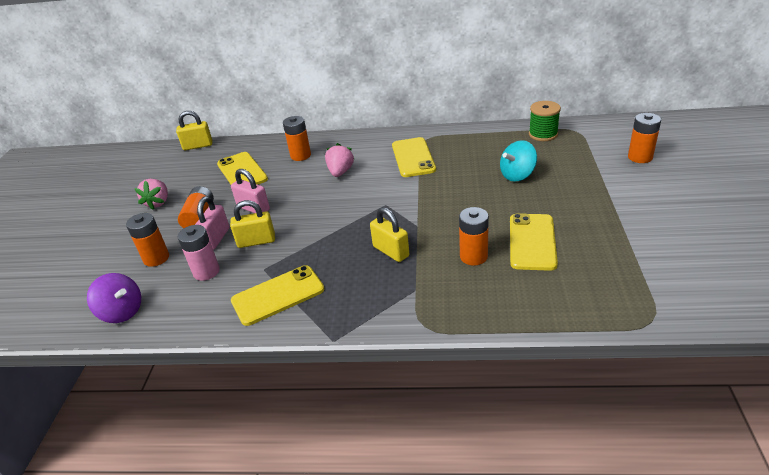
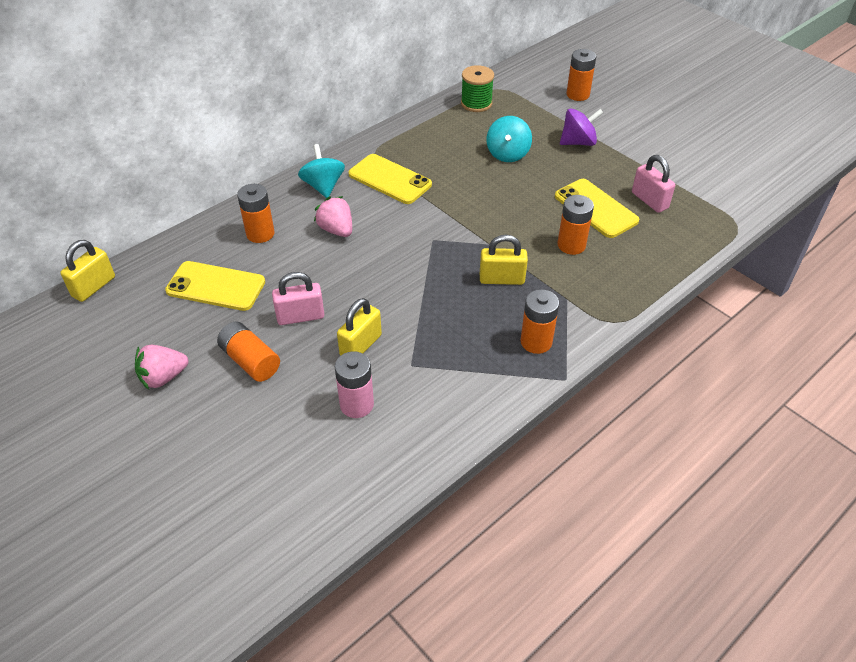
camera: 50 degrees left, 10 degrees up
(122, 312) = (331, 499): purple spinning top -> purple spinning top (578, 142)
(156, 258) = (274, 430): orange battery -> orange battery (536, 342)
(158, 203) = (163, 377): pink strawberry -> pink strawberry turned 105 degrees clockwise
(216, 238) = (311, 369): pink padlock -> pink padlock (649, 200)
(278, 295) = (464, 377): yellow phone -> none
(369, 145) = (323, 186): none -> turquoise spinning top

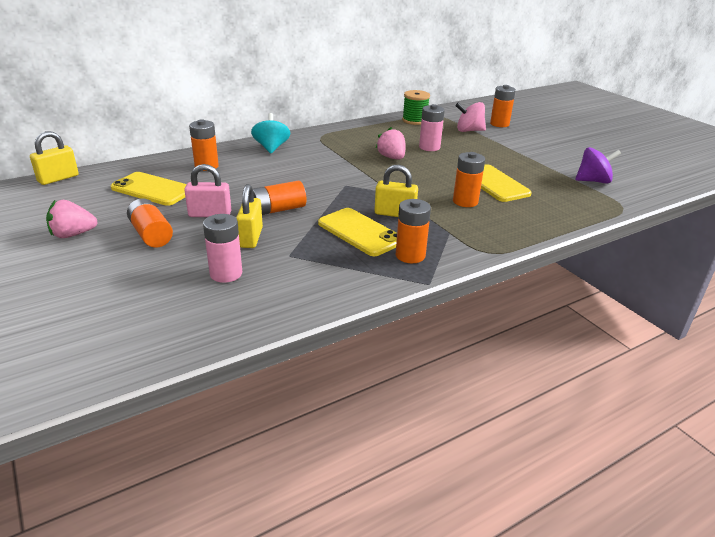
camera: 10 degrees right, 15 degrees down
(336, 230) = (268, 171): pink strawberry -> pink strawberry (391, 158)
(361, 345) = (251, 237): yellow padlock -> yellow padlock turned 45 degrees counterclockwise
(373, 295) = (278, 210): none -> orange battery
(389, 179) = (326, 150): yellow phone -> yellow phone (360, 232)
(507, 154) = (429, 147): turquoise spinning top -> pink battery
(545, 114) = (469, 131): none -> pink spinning top
(578, 142) = (491, 147): purple spinning top -> purple spinning top (593, 181)
(649, 200) = (544, 184): pink padlock -> none

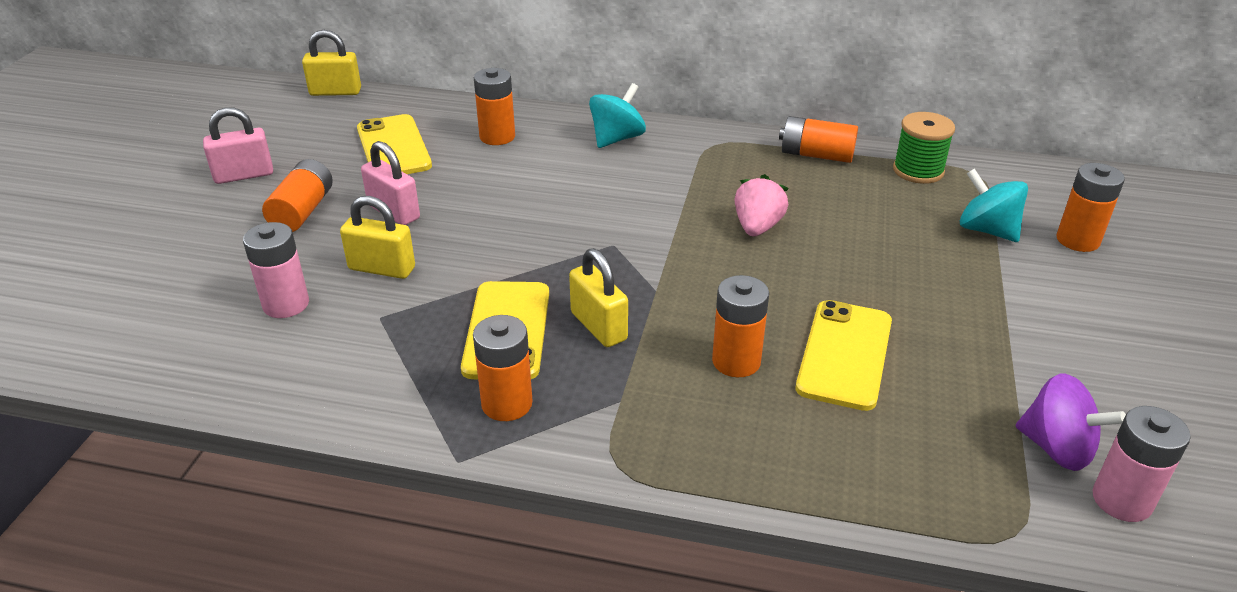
camera: 45 degrees right, 5 degrees up
(73, 234) = (244, 175): pink strawberry -> pink padlock
(251, 237) = (382, 268): yellow padlock -> yellow padlock turned 60 degrees clockwise
(278, 210) = (471, 243): orange battery -> orange battery (816, 155)
(429, 147) = (853, 234): pink battery -> pink battery (1121, 500)
(469, 131) = (987, 230): pink spinning top -> turquoise spinning top

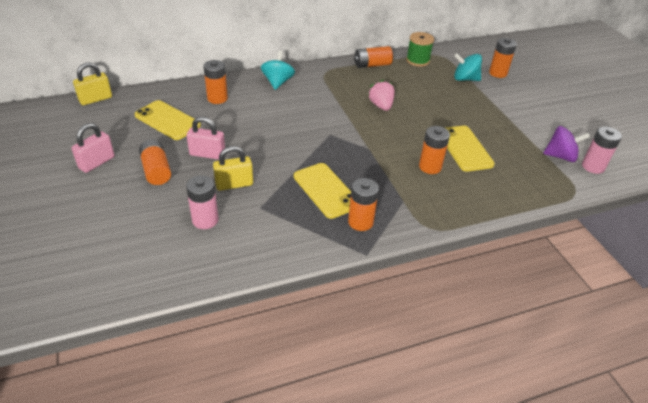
camera: 35 degrees left, 5 degrees up
(598, 326) = (362, 173): yellow padlock -> none

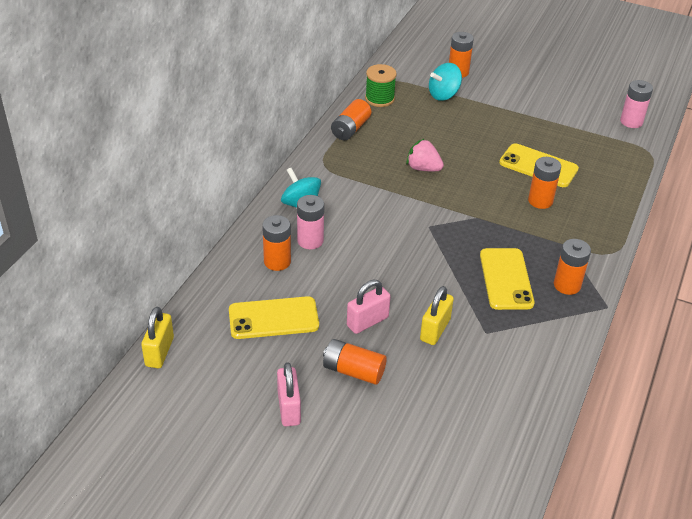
camera: 45 degrees left, 0 degrees up
(205, 220) = (467, 377): pink battery -> pink battery (310, 241)
(326, 190) = (506, 279): yellow phone -> yellow phone turned 75 degrees clockwise
(560, 156) = (603, 127): purple spinning top -> none

